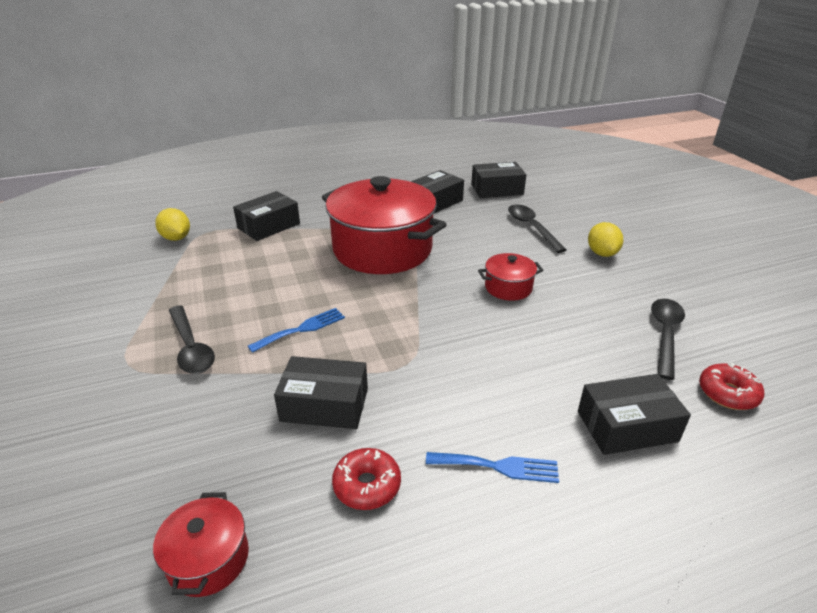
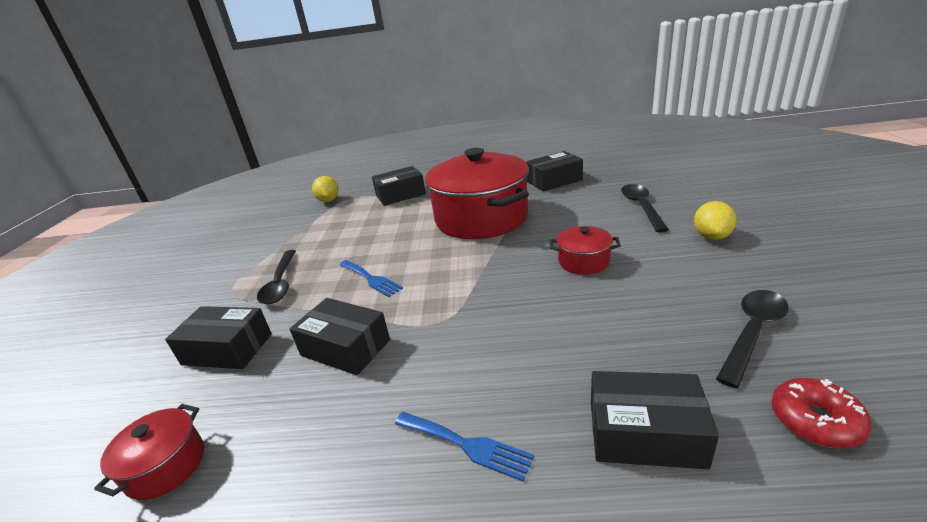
camera: 25 degrees right, 5 degrees down
(302, 329) = (371, 279): blue fork -> blue fork turned 60 degrees clockwise
(367, 485) = (330, 432): red donut -> none
(497, 189) = (623, 171): black box -> black box (227, 349)

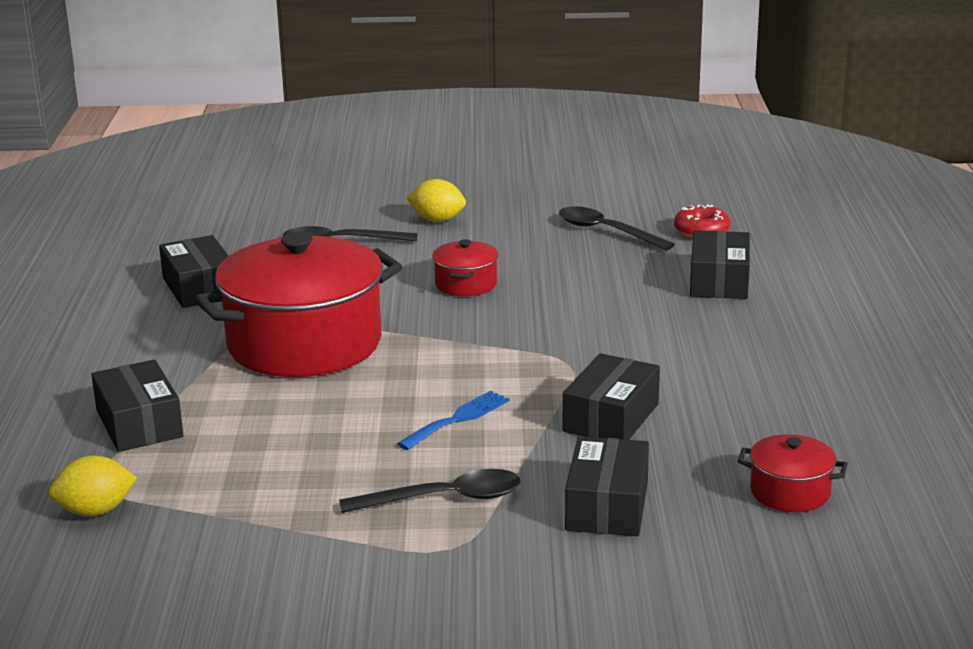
camera: 95 degrees left, 5 degrees down
(466, 445) = (740, 345): blue fork -> none

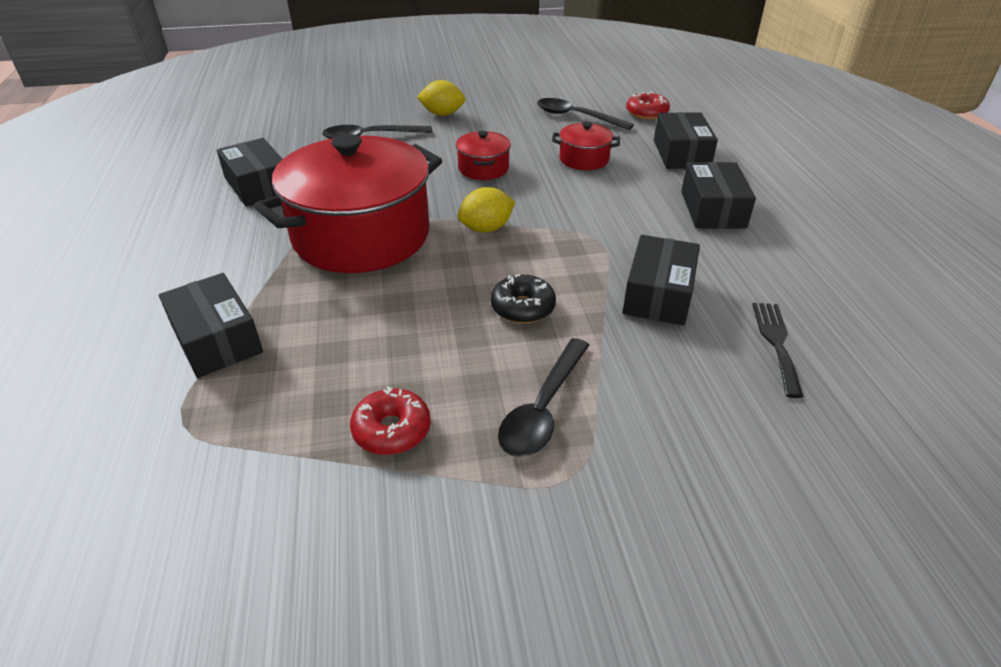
camera: 10 degrees left, 15 degrees up
(95, 511) = (177, 465): yellow lemon -> yellow lemon (486, 228)
(294, 503) = (392, 430): none -> red donut
(445, 499) = (543, 409): black spoon -> black spoon turned 135 degrees clockwise
(458, 419) = (522, 307): blue fork -> black donut
(607, 506) = (702, 402): black box -> black box (713, 209)
(715, 466) = (776, 343): none -> black fork
(790, 492) = (859, 367): red pot -> red pot (584, 159)

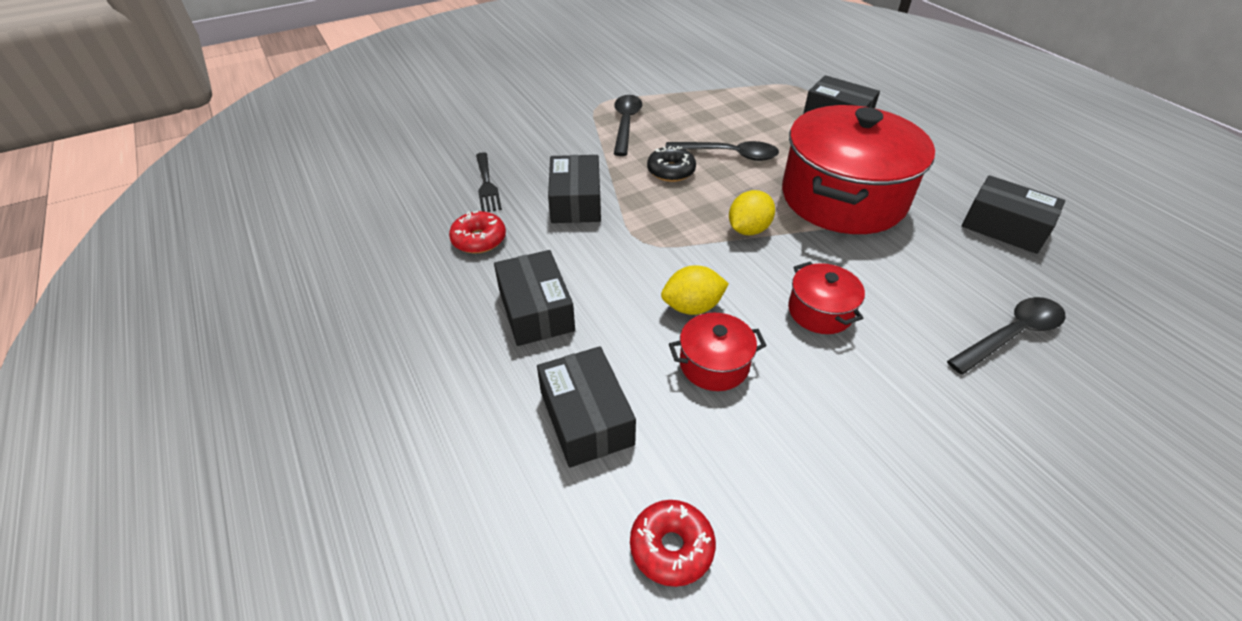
camera: 160 degrees right, 5 degrees up
(392, 430) = (696, 102): red donut -> red donut (479, 239)
(442, 114) = (990, 426): yellow lemon -> yellow lemon (692, 307)
(575, 117) = (787, 487): black spoon -> black spoon (729, 155)

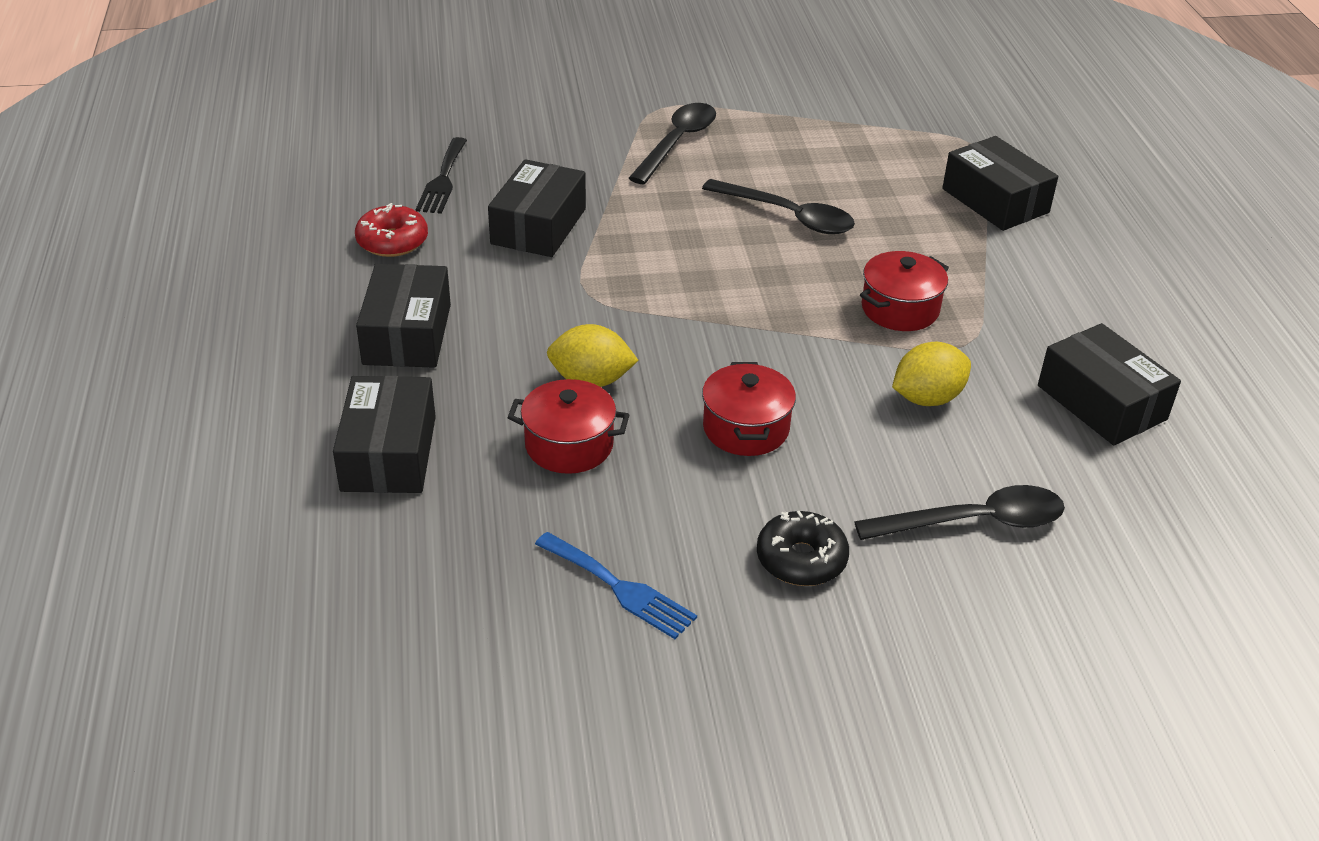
camera: 20 degrees right, 5 degrees down
(671, 171) = (690, 218): black donut -> black donut (801, 559)
(671, 547) = (393, 588): red donut -> none
(748, 229) = (734, 314): yellow lemon -> yellow lemon (927, 398)
(838, 477) = (619, 588): none -> blue fork
(843, 198) = (900, 309): red pot -> red pot, size x0.43

